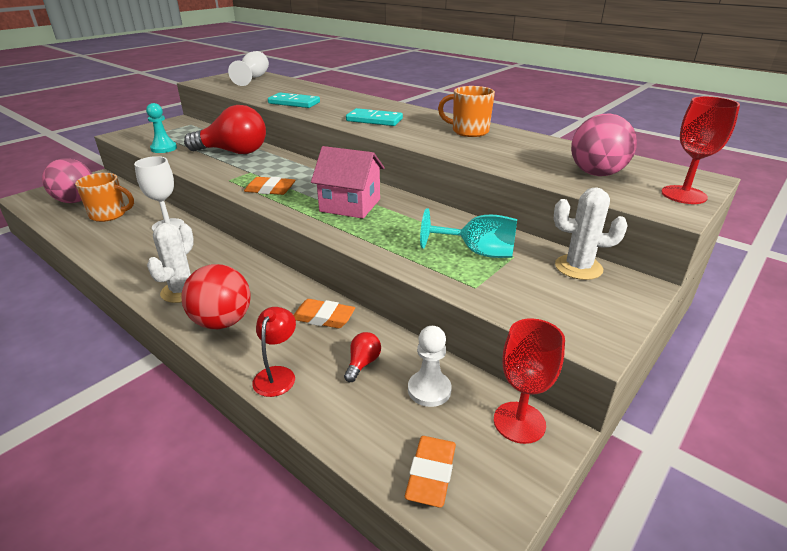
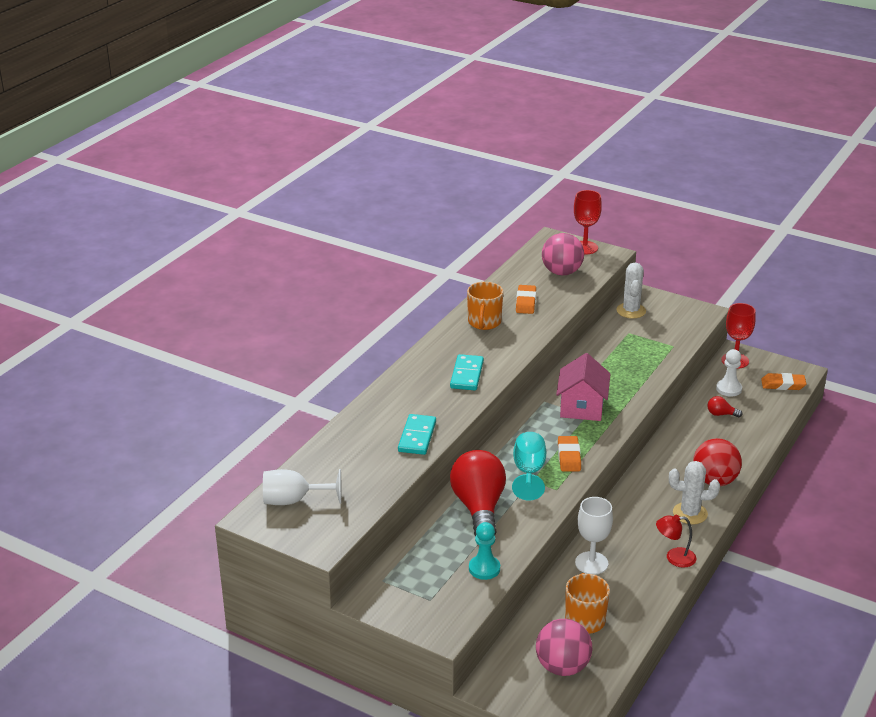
camera: 100 degrees left, 0 degrees up
(277, 374) = (749, 444): red lamp -> red lamp (674, 557)
(323, 317) = (685, 437): orange eraser -> orange eraser (525, 302)
(478, 252) = (630, 346): turquoise goblet -> turquoise goblet (529, 472)

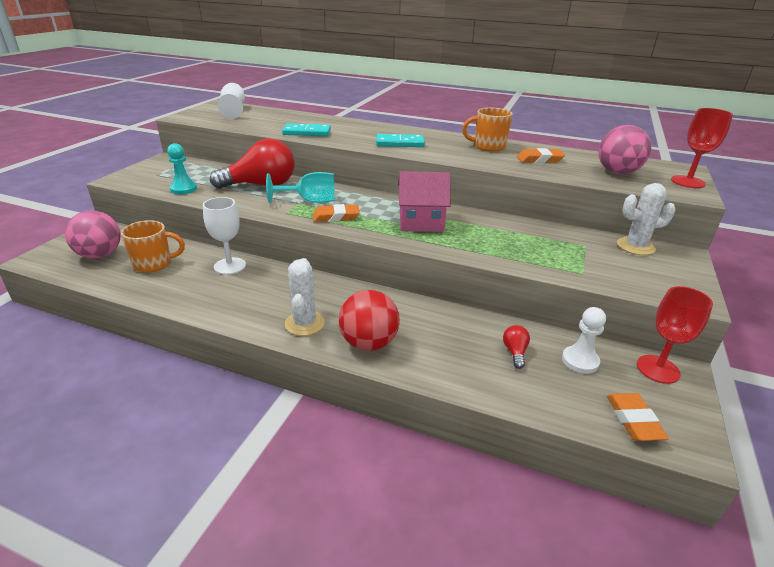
camera: 80 degrees right, 0 degrees up
(674, 557) = (229, 312): red lamp -> none

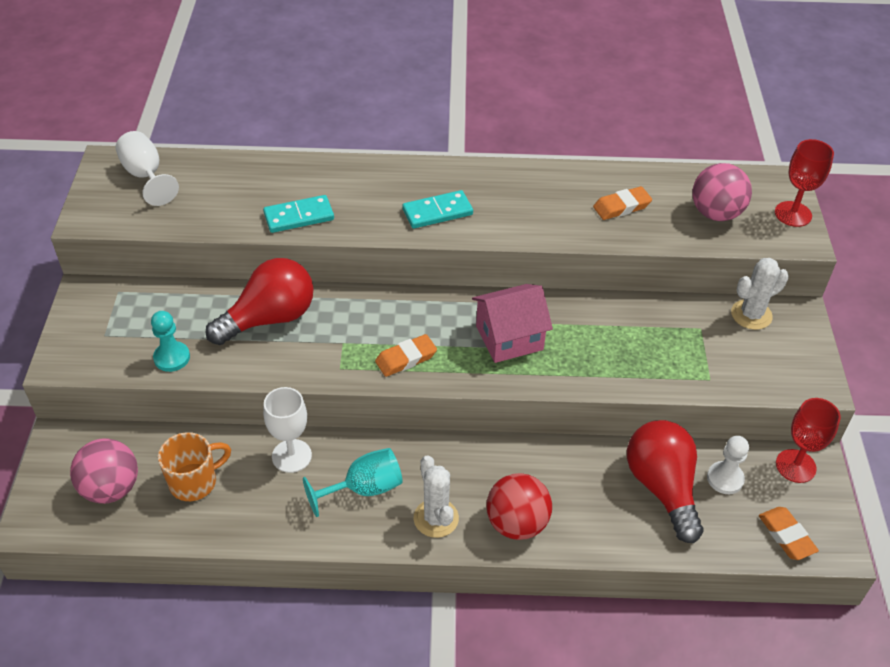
camera: 20 degrees left, 15 degrees up
(310, 201) = (355, 335): turquoise goblet -> turquoise goblet (364, 489)
(488, 146) = (550, 190): orange mug -> none
(515, 352) = (662, 487): red light bulb -> red light bulb, size x2.48

